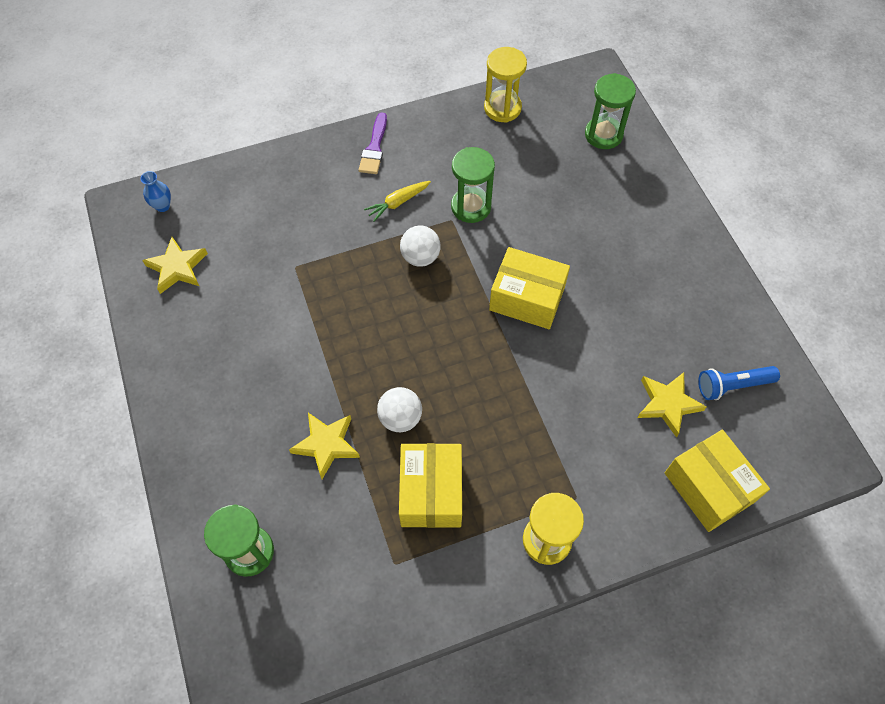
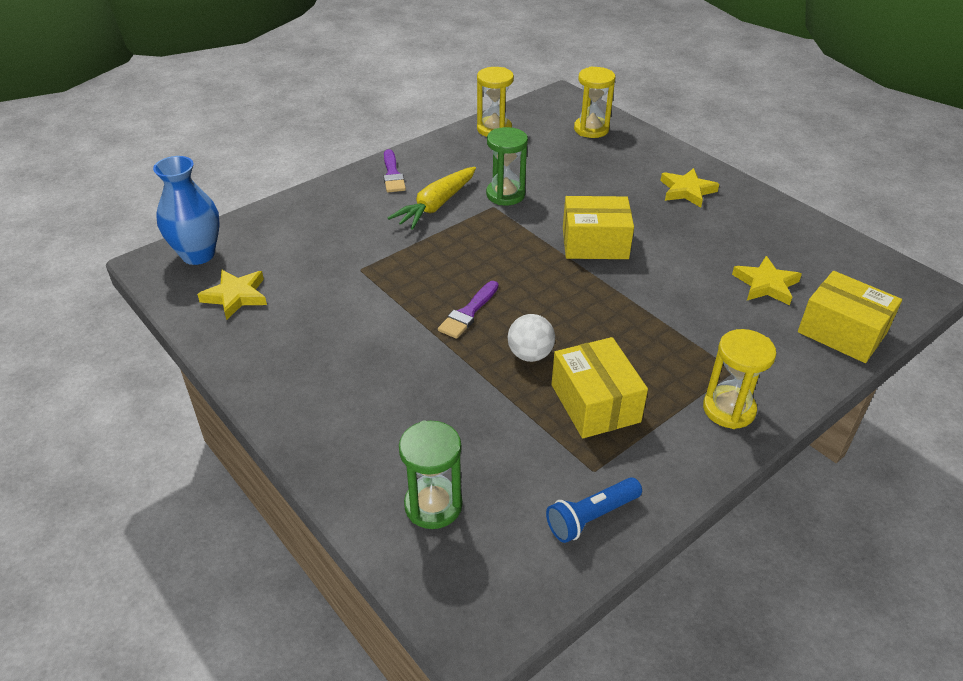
camera: 20 degrees left, 20 degrees down
(162, 206) = (198, 255): blue vase -> blue vase, size x2.13
(326, 445) = (467, 394): yellow star -> yellow star (687, 191)
(368, 350) = (468, 313): none -> purple brush
(398, 203) = (436, 205): yellow carrot -> yellow carrot, size x1.68
(420, 257) = (479, 237): white ball -> none
(603, 135) = (591, 129): green hourglass -> yellow hourglass
(732, 386) = (810, 260): blue flashlight -> blue flashlight (591, 517)

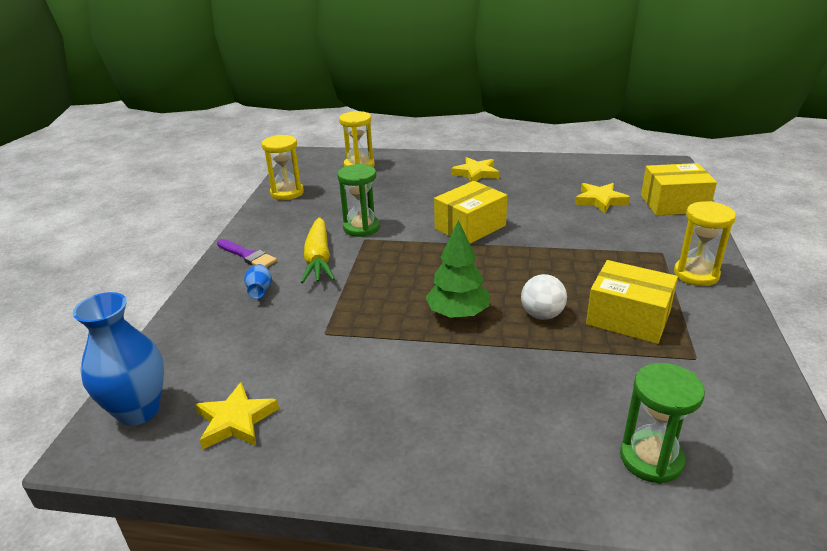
camera: 40 degrees left, 10 degrees down
(363, 210) = (260, 291): none -> blue vase
(468, 313) = (458, 314): purple brush -> green tree
(591, 517) = (743, 387): blue flashlight -> none

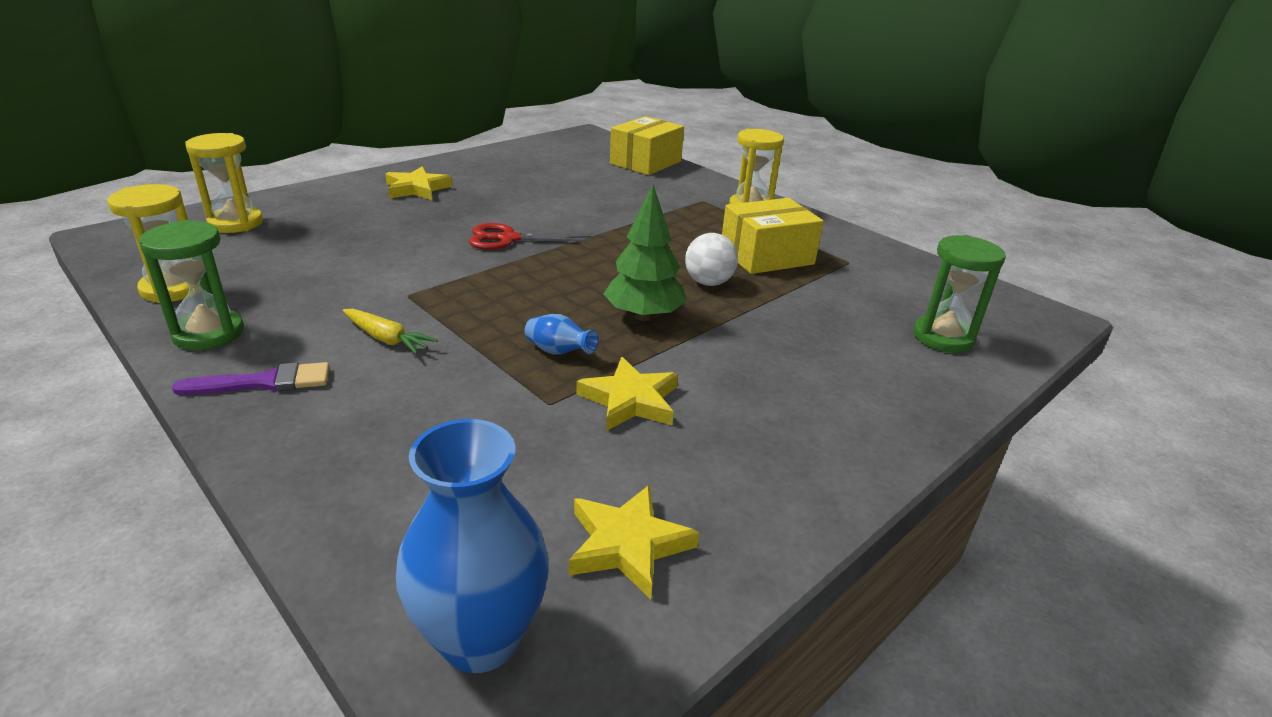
camera: 55 degrees left, 0 degrees up
(260, 291) = (373, 409): blue vase -> blue vase (559, 352)
(318, 259) = (386, 339): yellow carrot -> yellow carrot, size x0.59
(361, 228) = (379, 286): green hourglass -> green hourglass (209, 333)
(470, 227) = (508, 239): yellow box -> red scissors
(600, 200) = (584, 177): yellow star -> yellow star (630, 400)

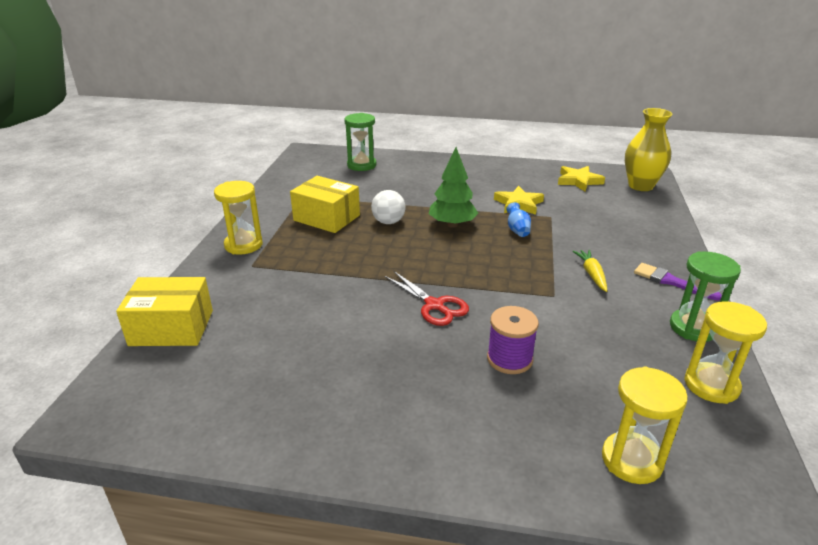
camera: 125 degrees left, 0 degrees up
(389, 234) = (509, 359): none -> purple spool
(417, 189) = (413, 416): yellow star -> none
(480, 639) = (640, 186): blue vase -> yellow vase

